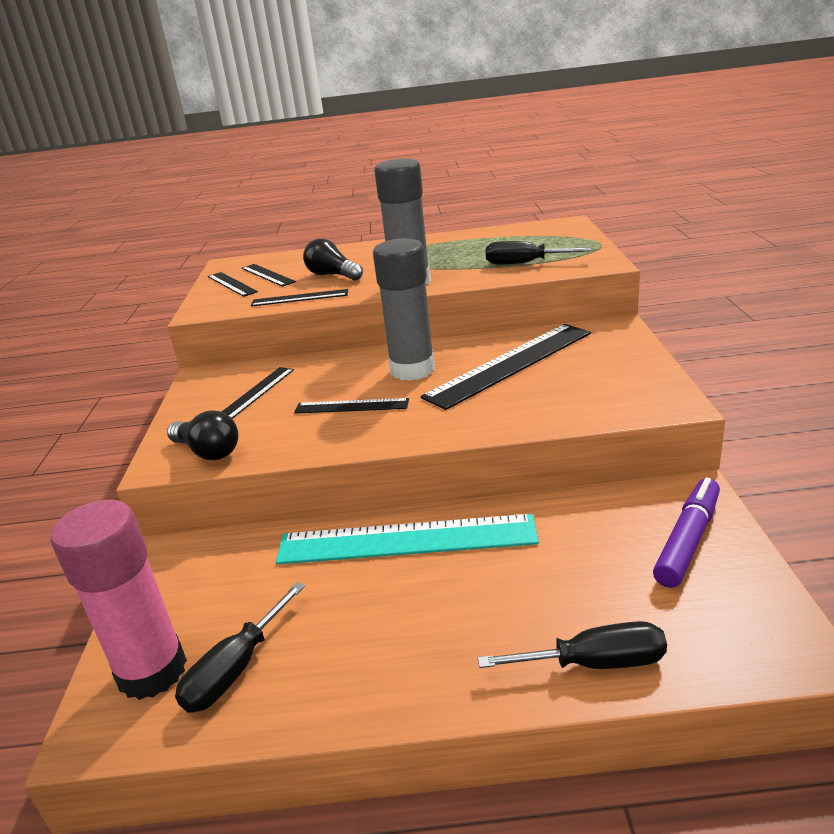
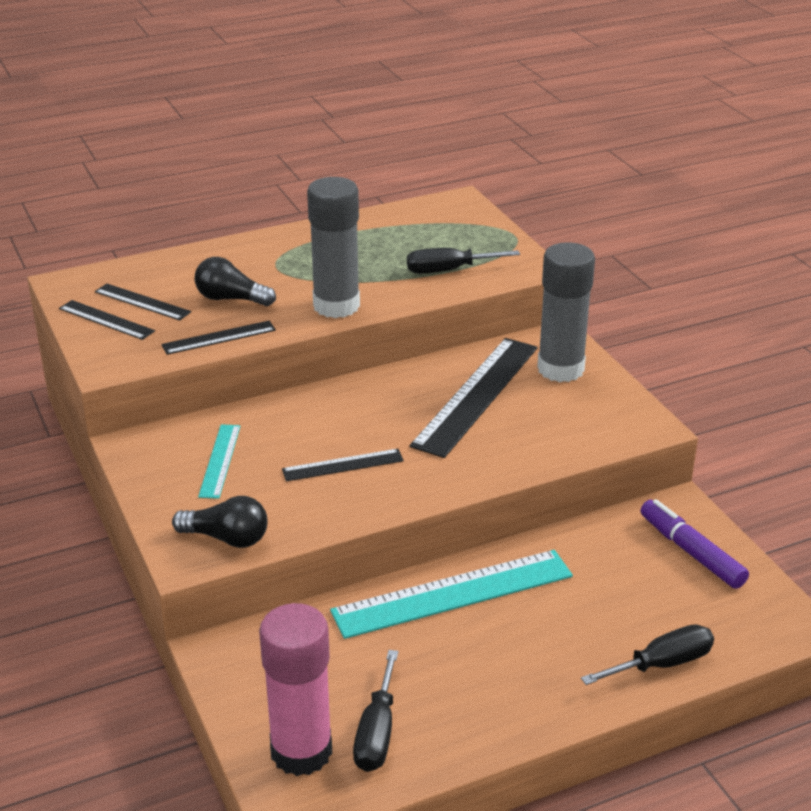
camera: 25 degrees left, 5 degrees up
(256, 392) = (219, 460): black ruler -> turquoise ruler
(412, 370) = (377, 413): grey glue stick -> grey glue stick (560, 369)
(688, 540) = (691, 552): purple marker -> purple marker turned 45 degrees counterclockwise

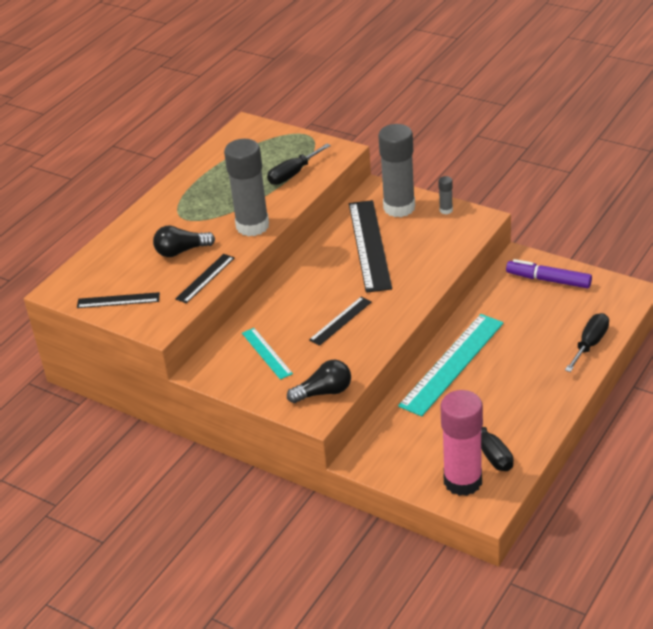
camera: 30 degrees left, 5 degrees up
(142, 302) = (126, 278): black ruler -> none
(615, 397) = (446, 210): none -> grey glue stick

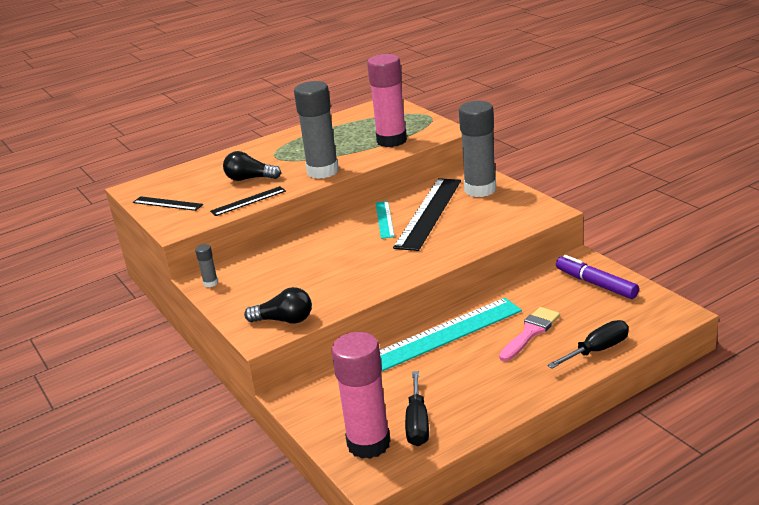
camera: 25 degrees right, 10 degrees down
(266, 353) = (266, 277): turquoise ruler -> turquoise ruler (384, 219)
(293, 174) = (391, 141): black screwdriver -> pink glue stick
(340, 321) = (351, 266): black ruler -> none
(446, 210) = (521, 199): grey glue stick -> grey glue stick (210, 283)
(524, 342) = (530, 332): none -> pink brush

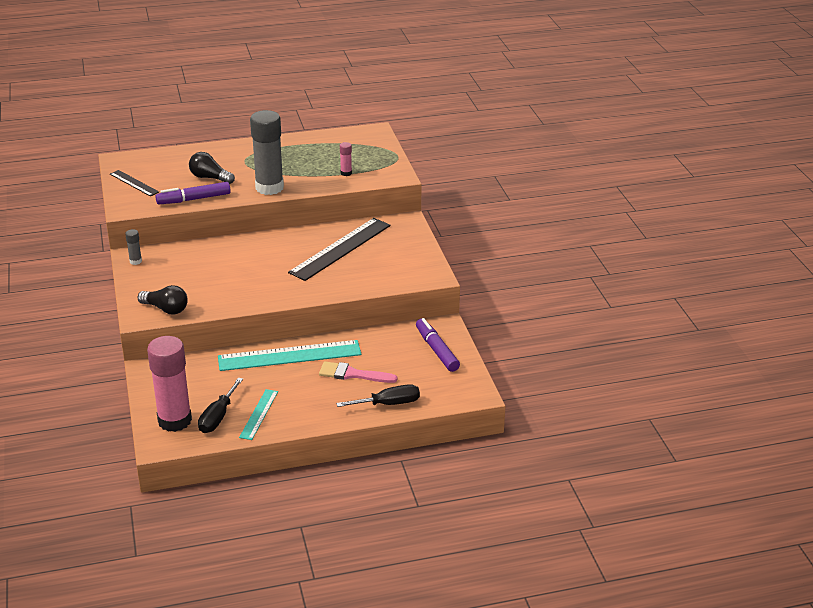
camera: 15 degrees right, 5 degrees up
(248, 201) = (194, 199): black ruler -> purple marker
(384, 219) = (302, 244): turquoise ruler -> turquoise ruler (258, 414)
(391, 141) = (346, 173): pink glue stick -> pink glue stick, size x0.41
(480, 190) = (398, 239): grey glue stick -> none
(530, 332) = (353, 374): pink brush -> pink brush turned 135 degrees counterclockwise

